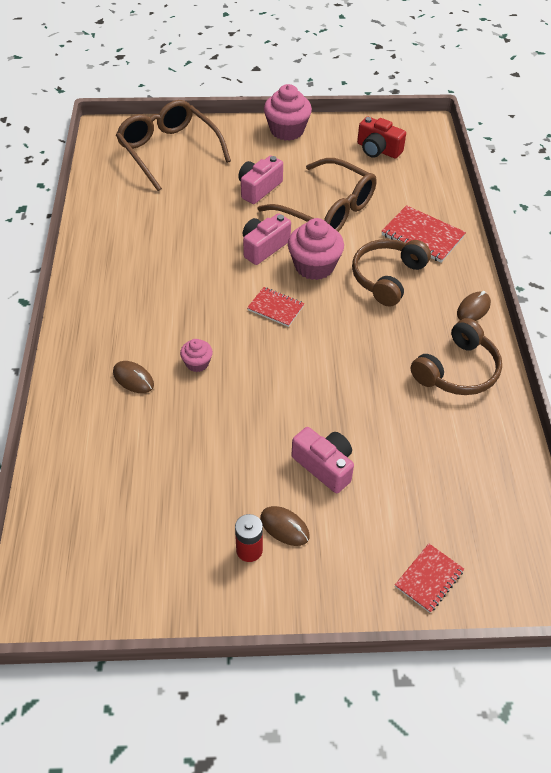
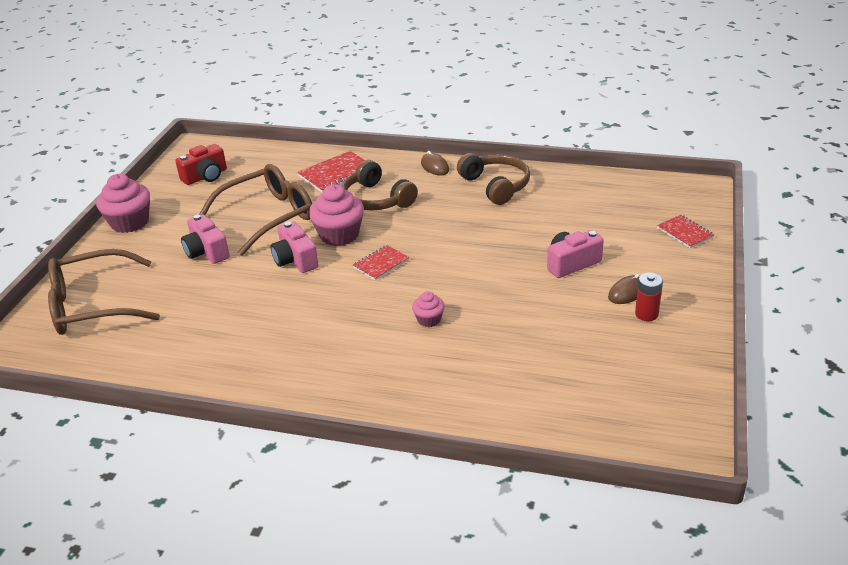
camera: 70 degrees left, 15 degrees down
(133, 379) = (431, 364): brown mouse -> none

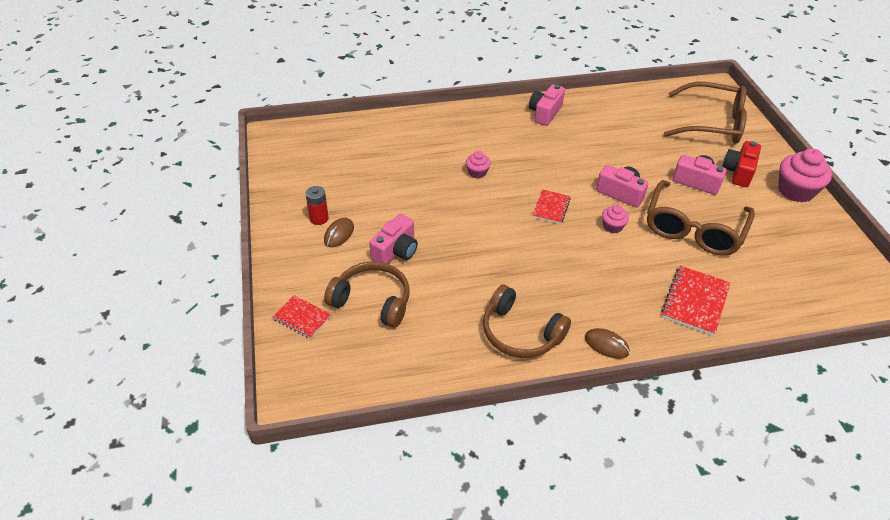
camera: 150 degrees right, 10 degrees up
(92, 305) = (712, 123): brown glasses -> brown glasses turned 60 degrees clockwise
(205, 176) = (813, 260): red camera -> red camera (738, 172)
(269, 377) = (545, 113): none -> pink camera
(339, 235) = (612, 226): pink cupcake -> pink cupcake, size x0.52
(376, 199) = (621, 277): brown headphones -> brown headphones (372, 301)

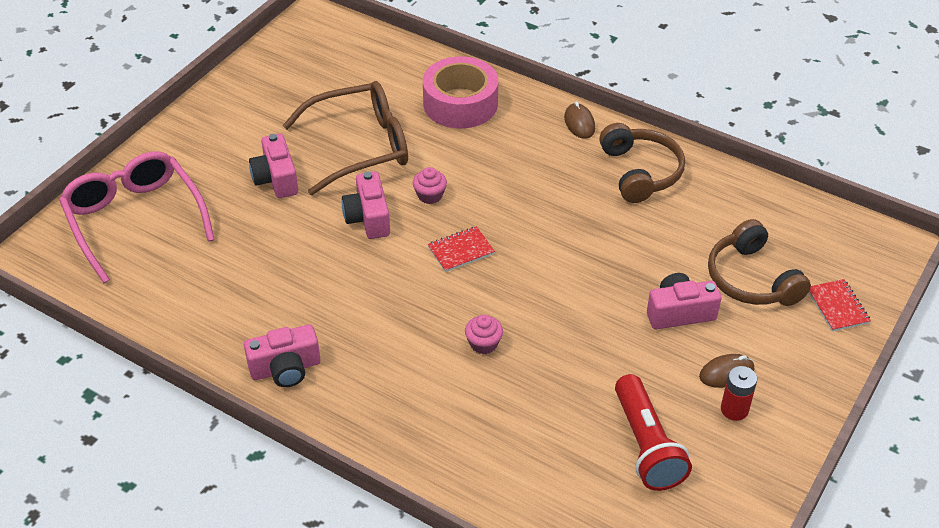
camera: 135 degrees left, 0 degrees up
(349, 177) = (646, 446): none -> red flashlight
(695, 301) = (460, 104): red notebook -> pink tape
(712, 123) = (134, 219): brown glasses -> pink glasses
(738, 172) = (219, 160): red camera -> none
(795, 191) = (207, 113): pink cupcake -> none

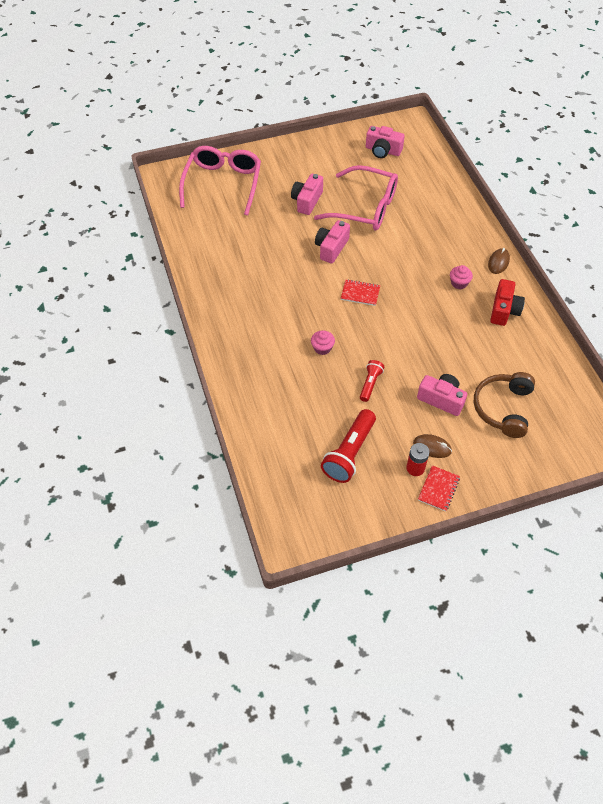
camera: 40 degrees right, 10 degrees up
(285, 368) = (219, 299): pink camera -> pink camera (383, 151)
(361, 146) = (365, 208): brown glasses -> pink glasses
(430, 195) = (374, 255): pink cupcake -> pink cupcake (459, 283)
(460, 104) = (442, 214): pink tape -> none
(584, 348) = (370, 384): none -> red flashlight
(640, 172) = (504, 310): brown headphones -> red camera
(837, 306) = (537, 456): red notebook -> red notebook (438, 489)

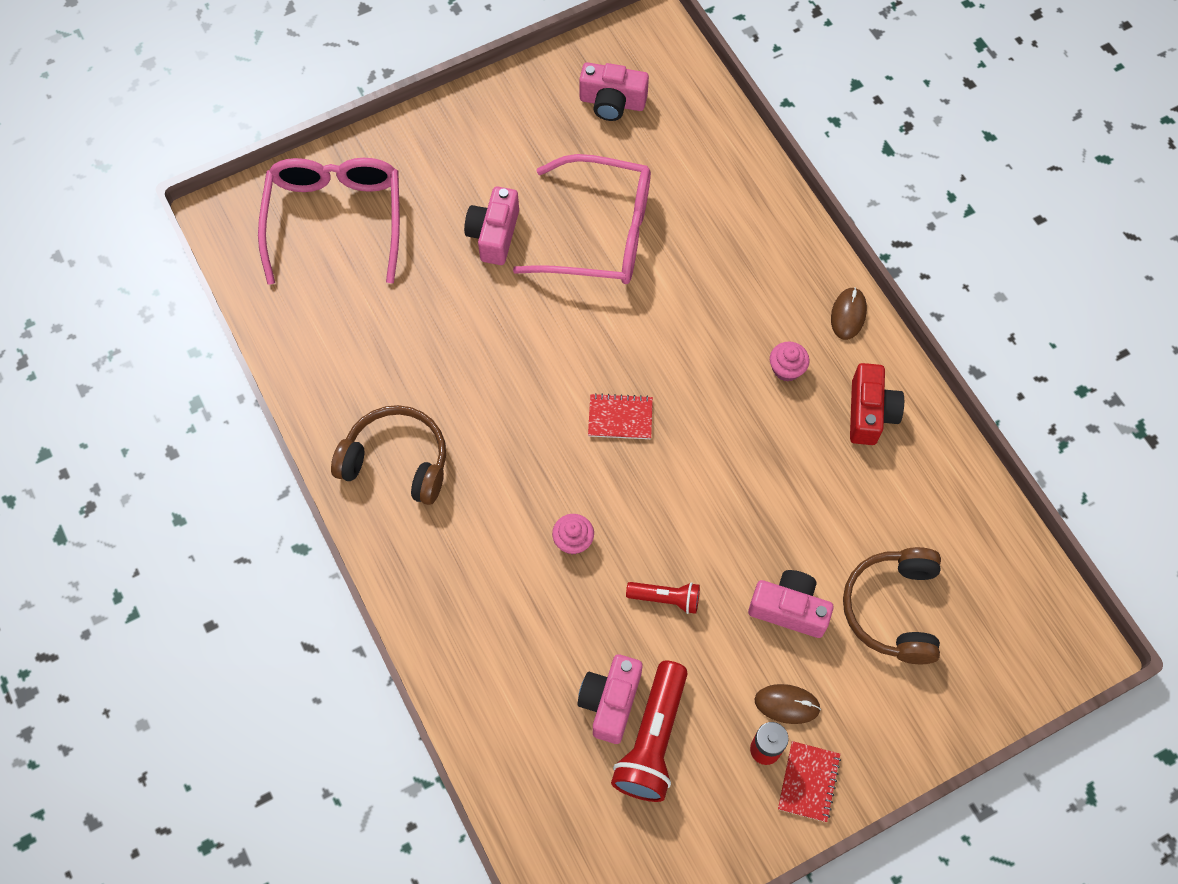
camera: 10 degrees left, 10 degrees up
(231, 297) = (396, 461): none -> brown headphones
(331, 248) = (554, 330): pink camera -> pink camera (610, 702)
(370, 384) = (666, 598): red flashlight -> red flashlight turned 90 degrees clockwise

